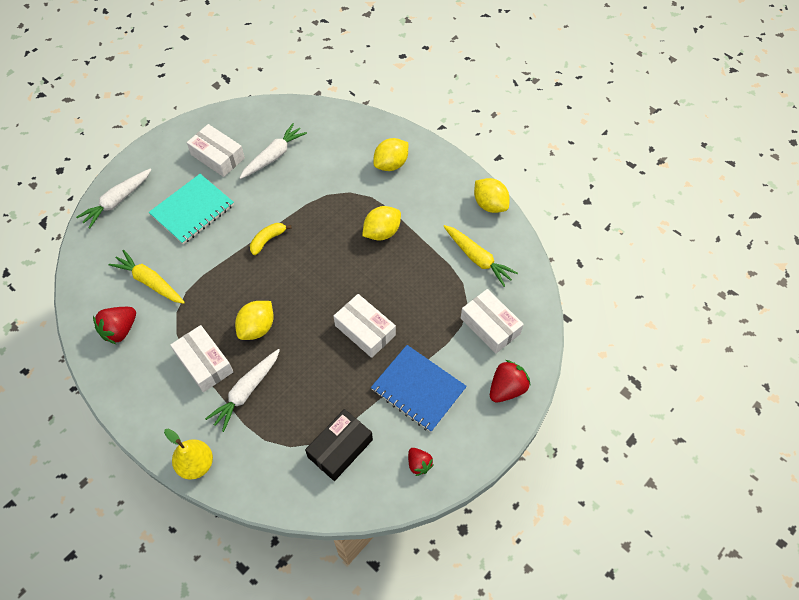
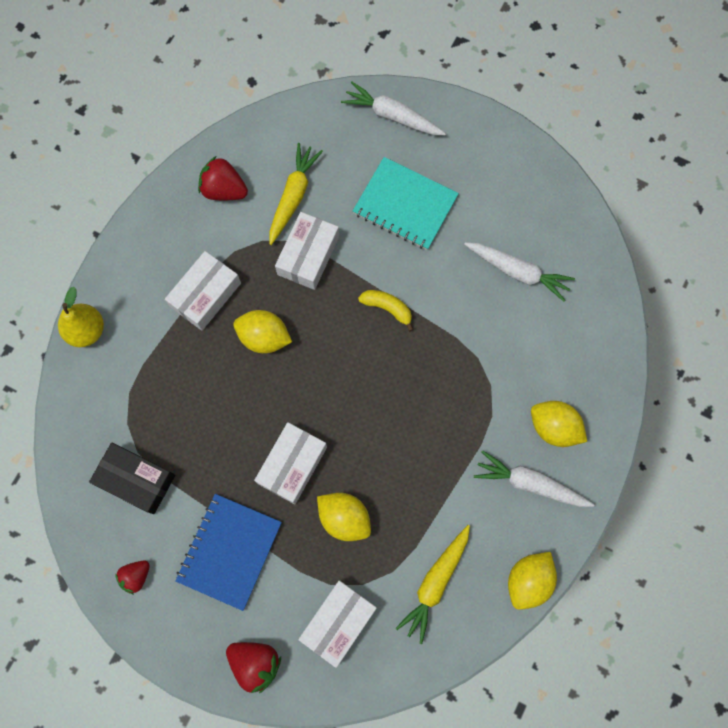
camera: 75 degrees right, 15 degrees up
(217, 156) = (495, 204): white box -> white box (308, 255)
(246, 391) = (181, 353): white carrot -> white carrot (530, 483)
(382, 232) = (440, 446): yellow lemon -> yellow lemon (344, 518)

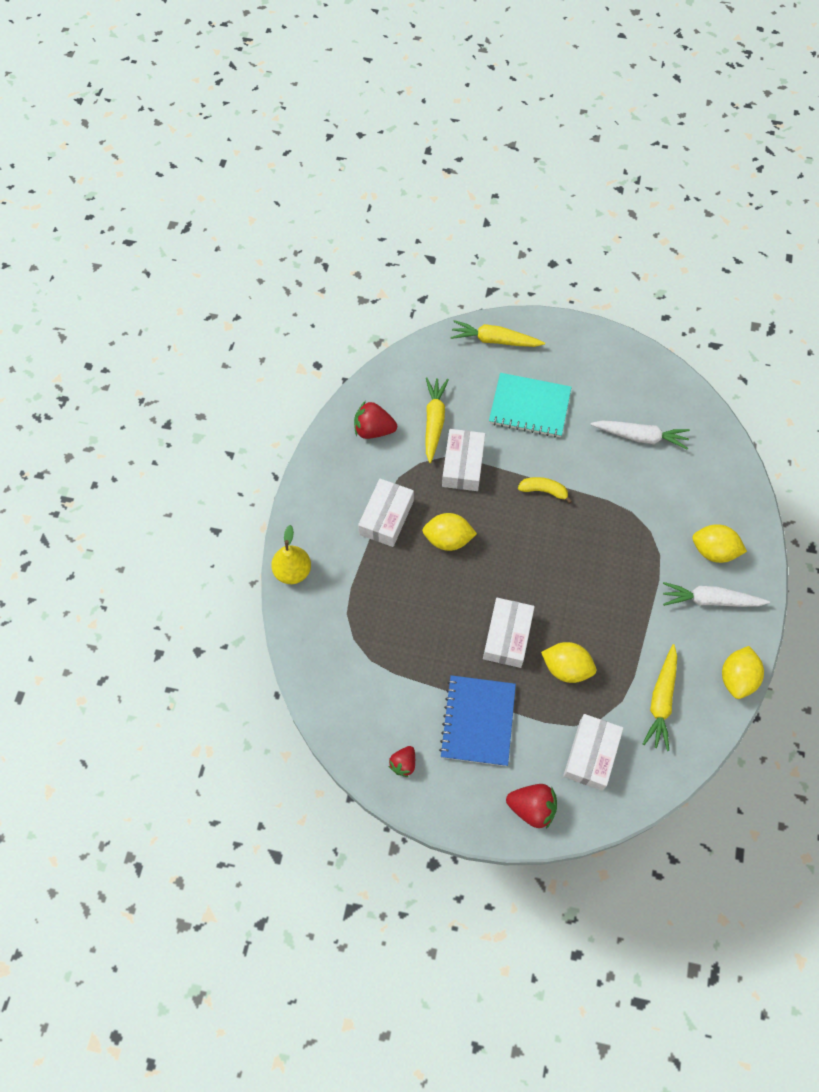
camera: 15 degrees left, 10 degrees down
(136, 480) = (377, 683): black box -> none
(392, 116) = (495, 340): white carrot -> yellow carrot

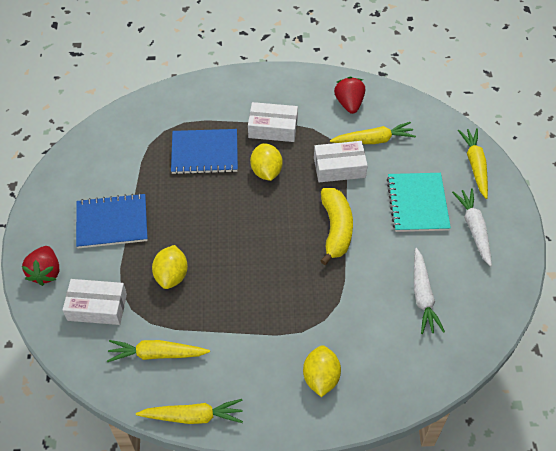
camera: 75 degrees right, 10 degrees down
(292, 571) = (209, 84): yellow pear -> none
(402, 599) = (204, 153): none -> blue notebook
(403, 763) = (69, 182): red strawberry -> none
(507, 636) = (190, 228): white box -> none
(544, 491) = (336, 229): yellow banana -> yellow banana, size x1.78
(710, 600) = (267, 382): white carrot -> white carrot (474, 229)
(737, 678) = (193, 416): yellow lemon -> yellow carrot

